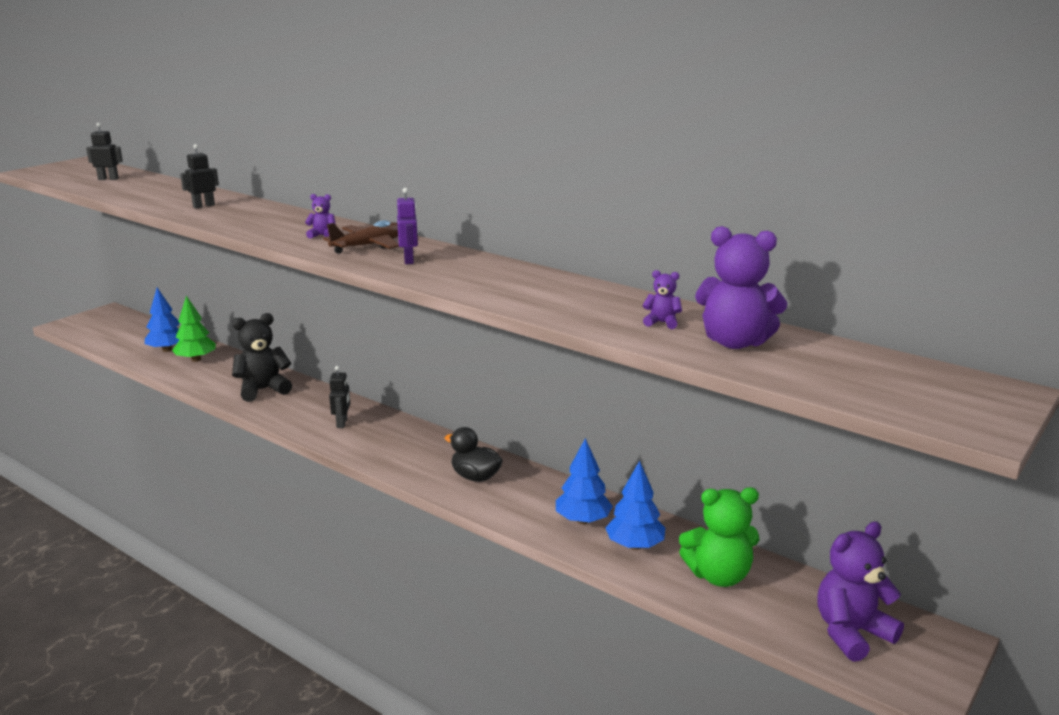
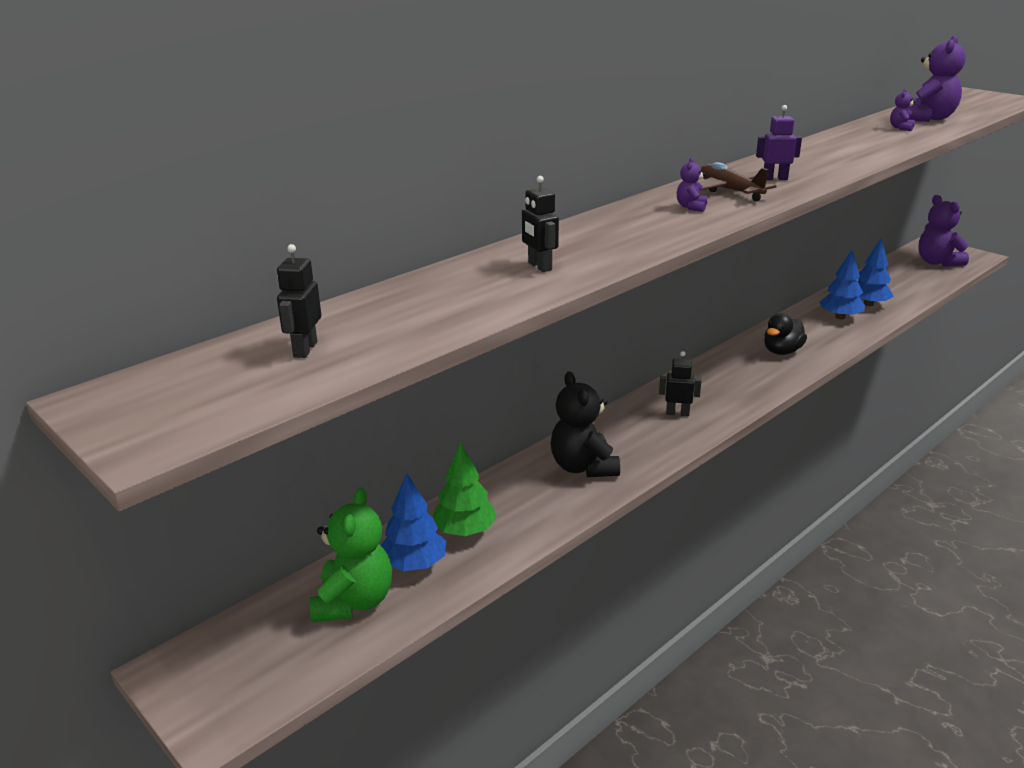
camera: 80 degrees left, 5 degrees up
(718, 576) = (894, 285): green teddy bear -> green teddy bear (354, 602)

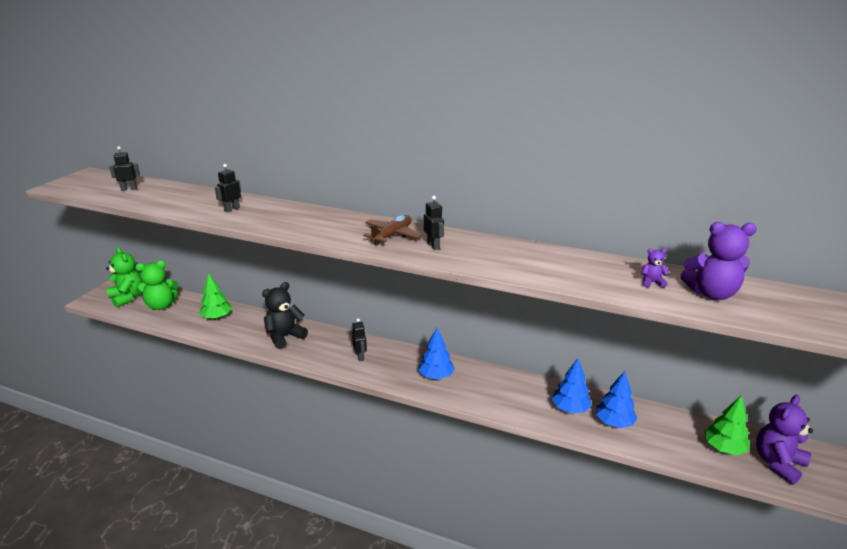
camera: 65 degrees right, 0 degrees up
(264, 655) = (127, 297): none -> green teddy bear
(414, 564) = (189, 312): blue tree -> blue tree (436, 376)
(691, 207) = (349, 229): purple teddy bear -> none
(775, 179) = (433, 246): purple robot -> black robot
(782, 351) = (479, 386): black duck -> none
(915, 274) = (724, 448): none -> green tree

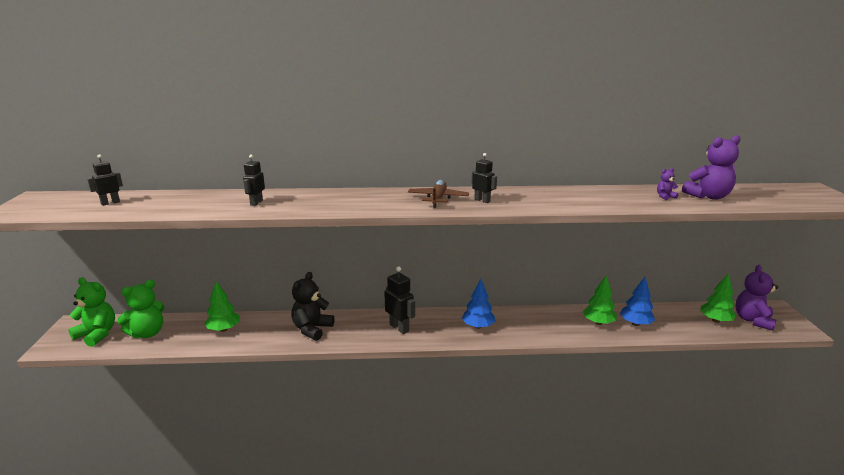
camera: 25 degrees left, 5 degrees down
(360, 356) = (399, 328): black robot -> black robot, size x1.56
(570, 409) = (598, 323): blue tree -> green tree

